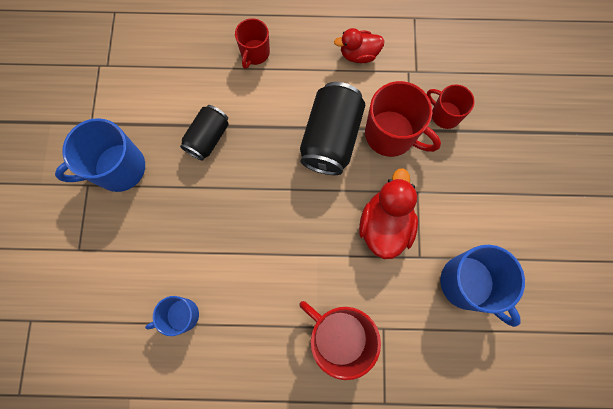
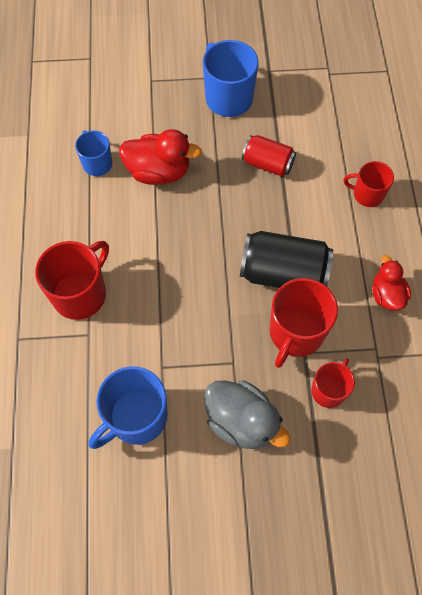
camera: 85 degrees right, 10 degrees down
(208, 138) = (267, 164): black can -> red can
(385, 225) = (194, 331): red duck -> red duck (159, 172)
(472, 190) = (242, 421): none -> grey duck

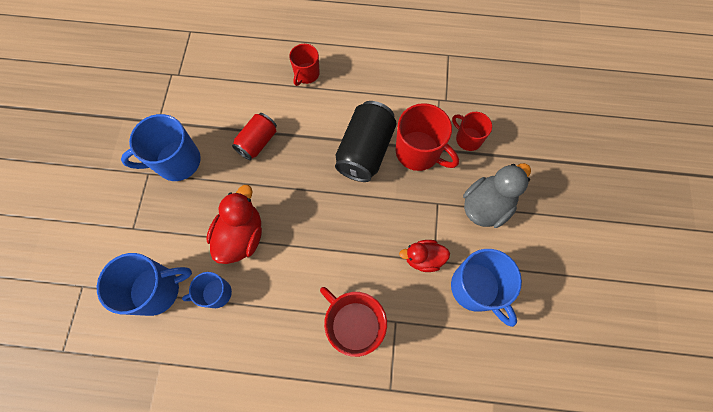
camera: 80 degrees left, 5 degrees up
(94, 115) = (157, 290): none -> blue mug
(386, 295) = (396, 82): red duck -> red duck (423, 258)

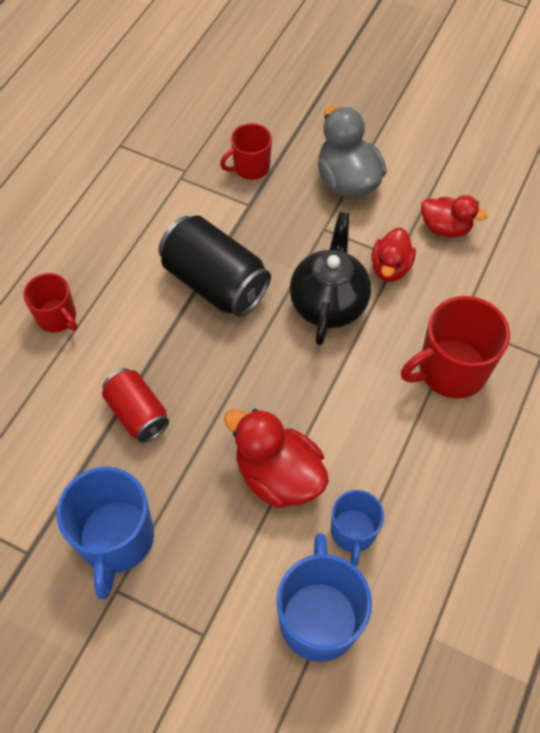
camera: 70 degrees left, 10 degrees down
(377, 226) = (328, 303): none -> black teapot
(418, 152) = (245, 224): red mug -> none
(476, 288) = (445, 228): blue mug -> red duck

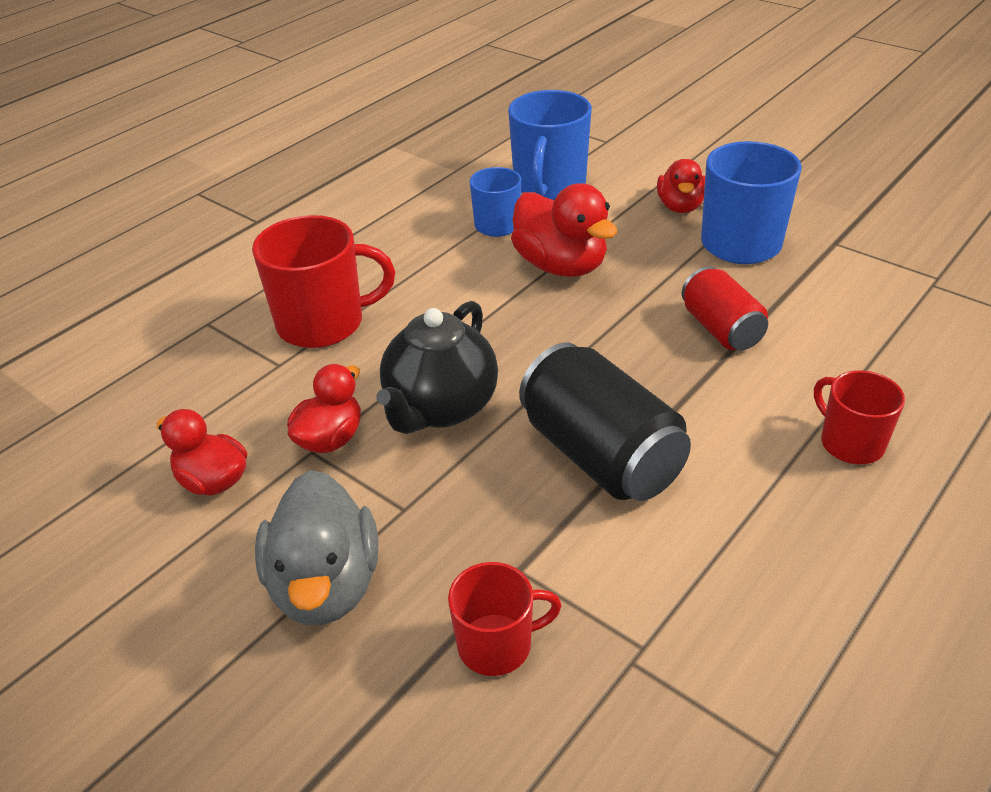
camera: 165 degrees left, 20 degrees down
(175, 596) = (680, 206): none -> red duck

